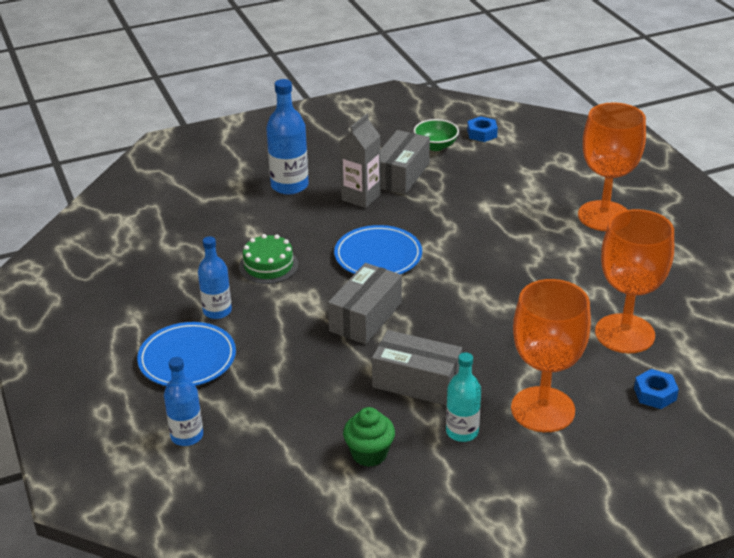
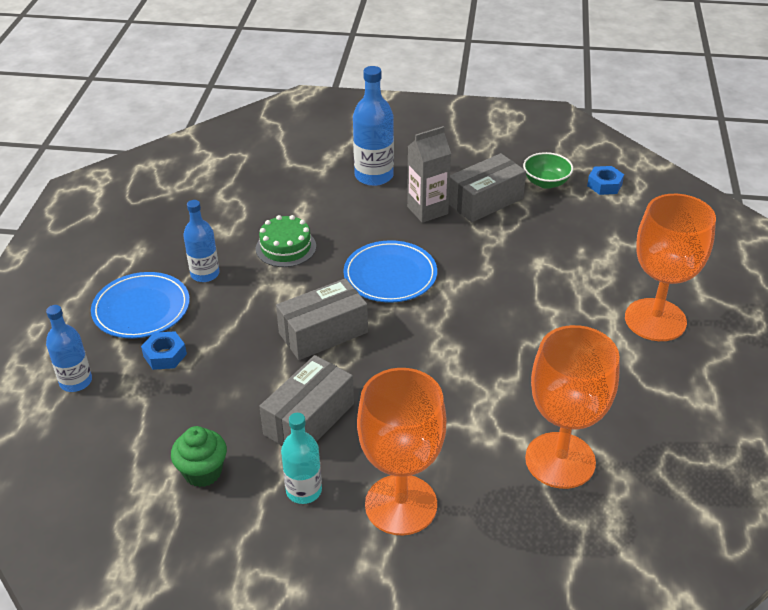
camera: 30 degrees right, 5 degrees up
(416, 382) = (309, 419): grey box -> grey box turned 75 degrees clockwise
(655, 394) = (532, 543): blue nut -> blue nut (165, 355)

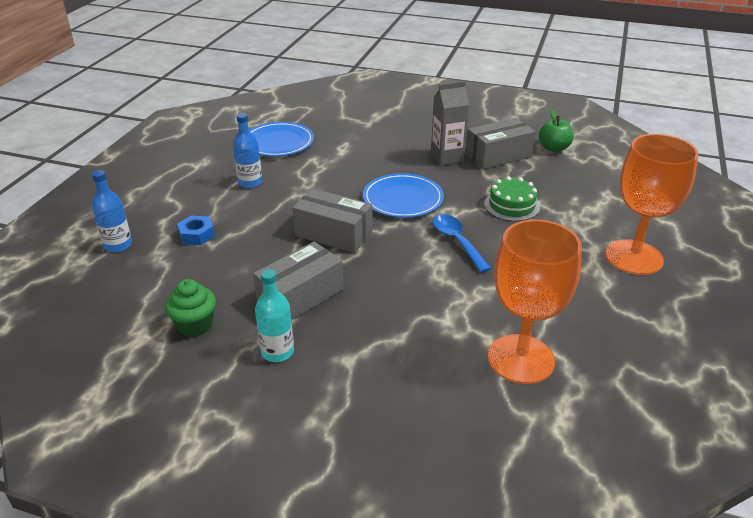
camera: 10 degrees right, 5 degrees down
(141, 309) = (190, 201): blue plate -> blue plate (278, 143)
(286, 247) = (322, 171): green cake -> green cake (511, 205)
(323, 333) = (333, 234): grey box -> grey box turned 45 degrees clockwise
(374, 176) = (409, 130): blue bottle -> none
(401, 505) = (361, 375): orange goblet -> none
(464, 325) = (457, 241): none -> blue spoon
(546, 182) = (554, 148): green bowl -> green apple
(604, 185) = (605, 154): blue nut -> none

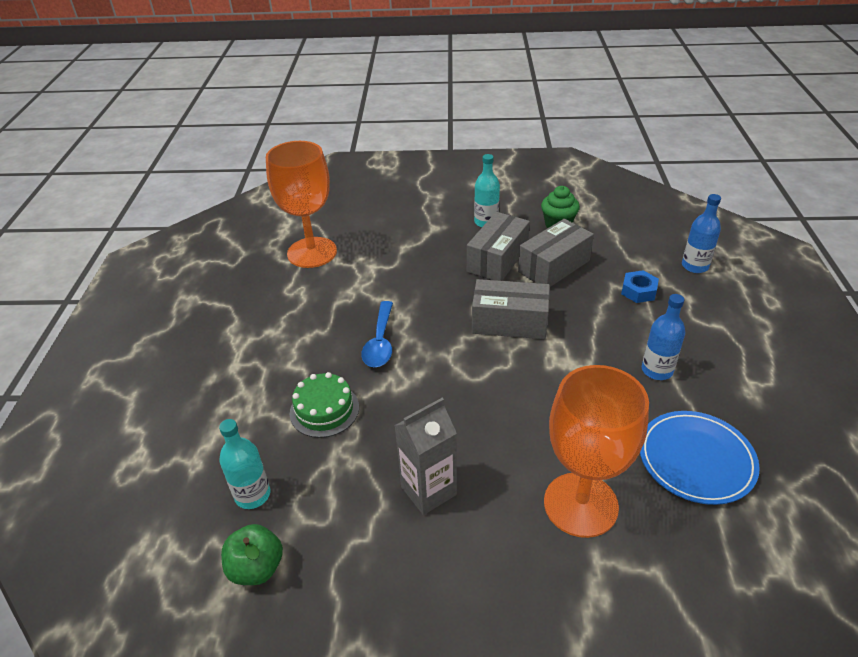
camera: 165 degrees right, 5 degrees up
(403, 199) = (459, 388): blue plate -> none
(457, 241) = (380, 342): blue spoon -> blue spoon turned 45 degrees clockwise
(498, 156) = (350, 517): grey box -> grey box (554, 266)
(561, 174) = (252, 495): none -> turquoise bottle
(634, 257) = (194, 365): orange goblet -> orange goblet (580, 504)

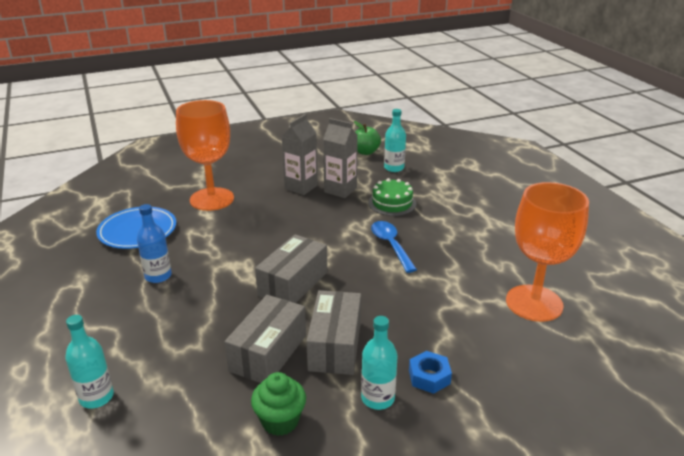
camera: 155 degrees right, 10 degrees down
(373, 462) = (340, 190): none -> grey carton
(509, 322) = (293, 284): grey box -> grey box turned 45 degrees counterclockwise
(638, 291) = (170, 345): blue nut -> blue nut (429, 377)
(695, 266) = (96, 397): blue bottle -> turquoise bottle

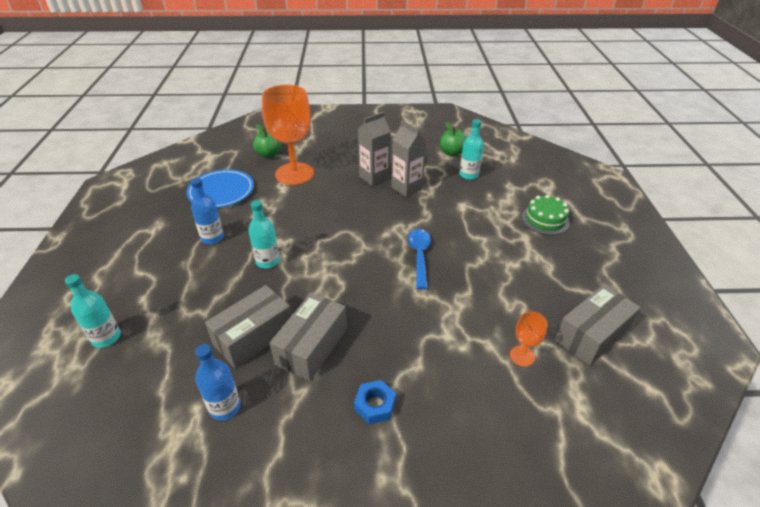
camera: 20 degrees right, 10 degrees up
(170, 186) = (269, 154): none -> green apple
(280, 421) = (225, 407): green cupcake -> blue bottle
(293, 284) = (312, 273): grey box -> grey box (592, 335)
(377, 398) = (317, 412): turquoise bottle -> turquoise bottle (267, 261)
(392, 203) = (445, 212): green cake -> green cake (545, 220)
(534, 303) = (522, 356): orange goblet -> orange goblet, size x0.43

